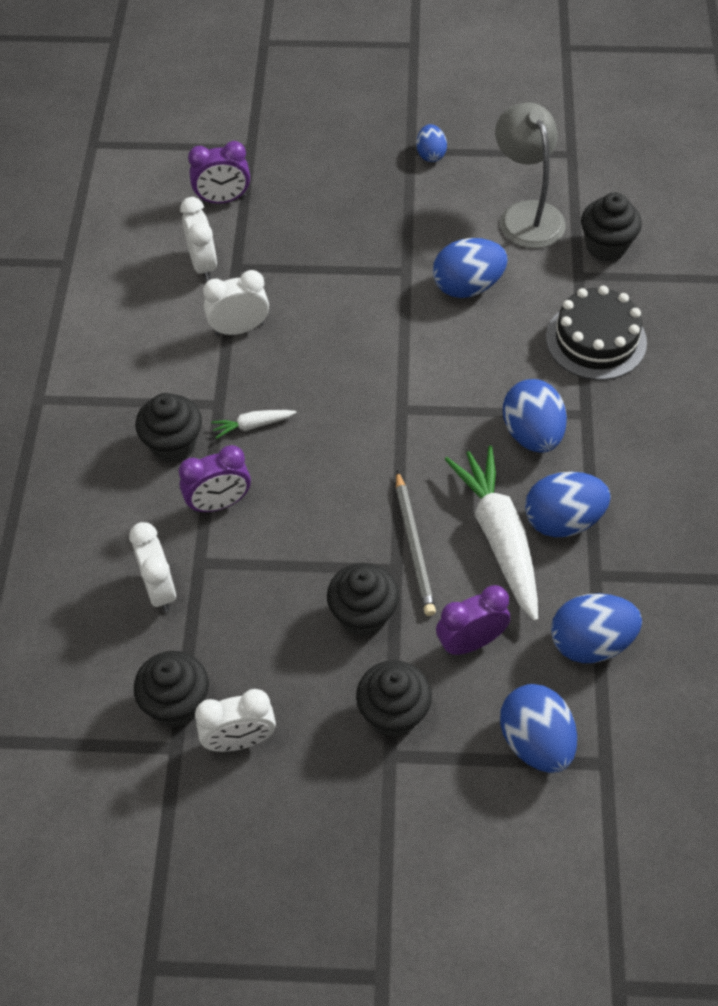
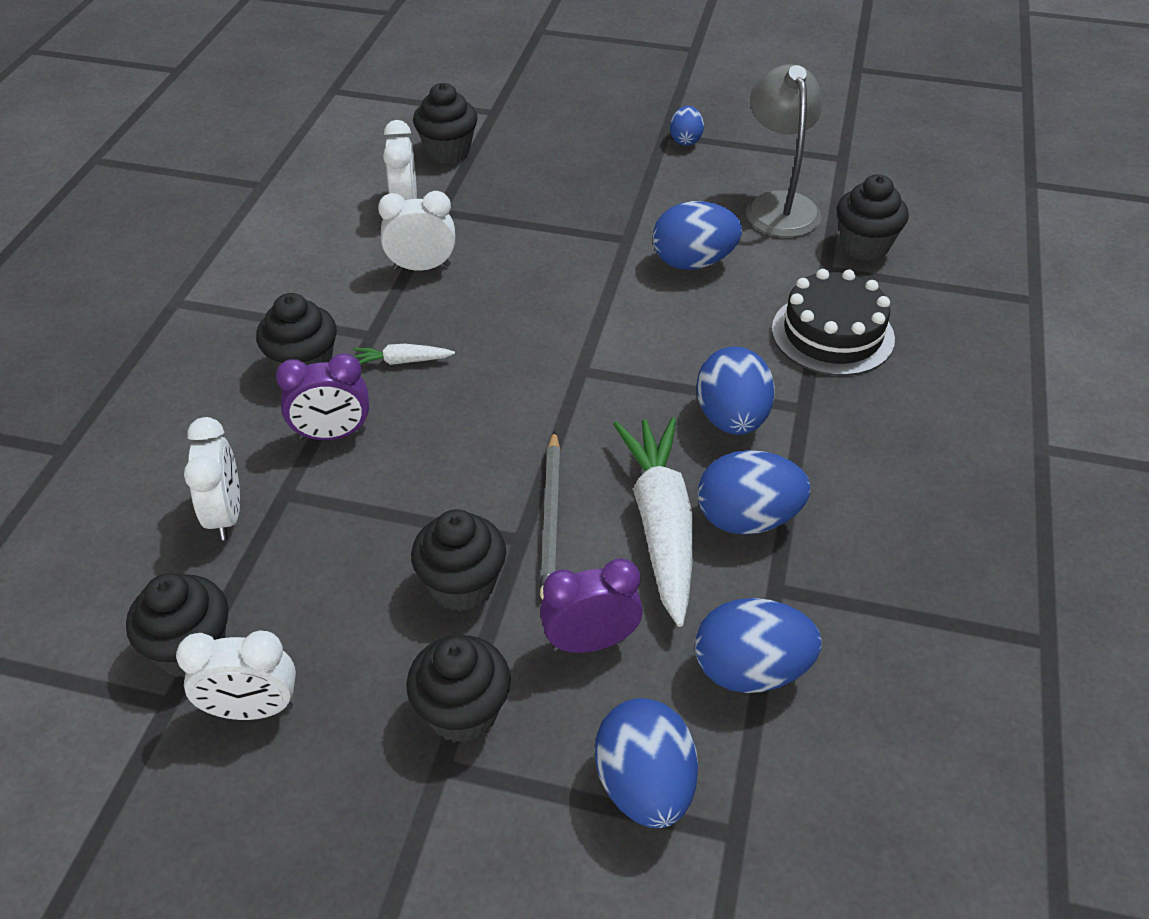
camera: 10 degrees right, 10 degrees down
(223, 199) = (448, 151): purple clock -> black cupcake

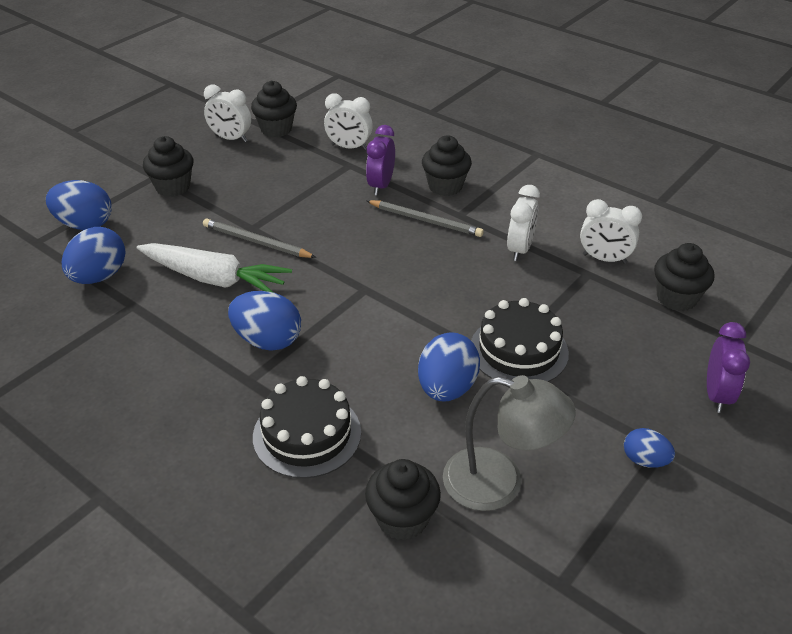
camera: 115 degrees right, 5 degrees down
(252, 709) = (231, 138): white clock -> white clock turned 90 degrees counterclockwise
(402, 361) = (425, 220): white carrot -> grey pencil
(462, 585) = (240, 203): black cupcake -> none
(590, 642) = (169, 232): purple clock -> purple clock (716, 395)
(602, 230) = (518, 350): none -> black cake
(747, 519) = (186, 314): blue egg -> none

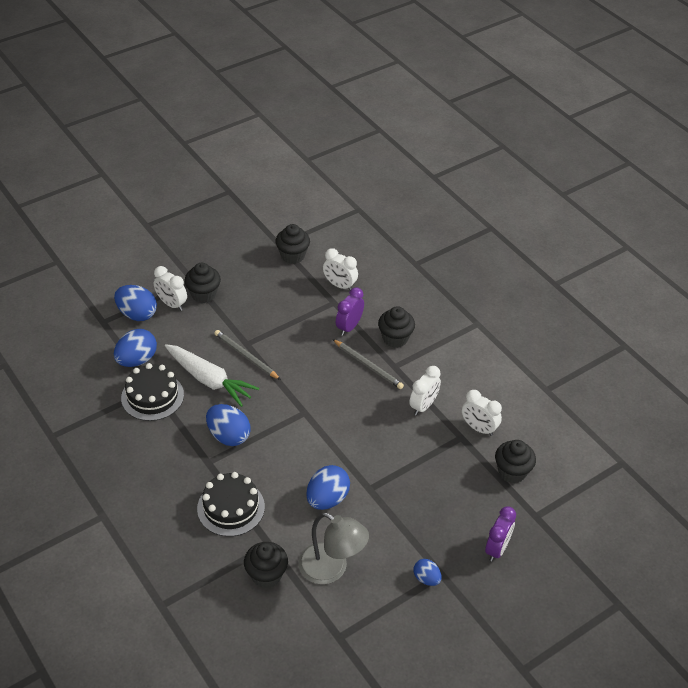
camera: 15 degrees right, 5 degrees up
(231, 138) = (257, 257): white clock -> white clock (172, 304)
(518, 350) = (385, 484): black cake -> black cake (152, 396)

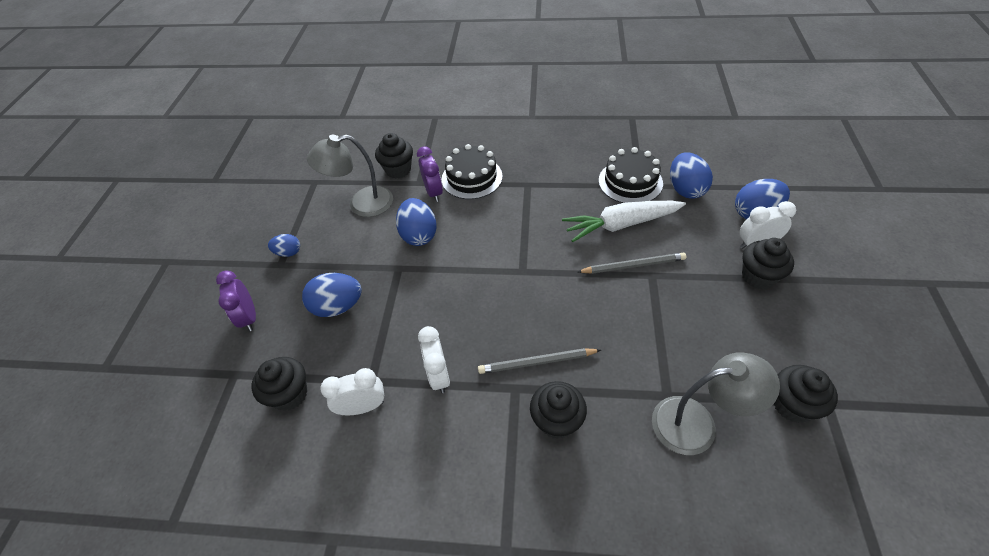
camera: 135 degrees right, 5 degrees up
(228, 436) = (542, 207): blue egg -> blue egg (338, 306)
(340, 285) = (697, 423): white clock -> grey lamp
(349, 327) = (611, 383): purple clock -> purple clock (433, 192)

